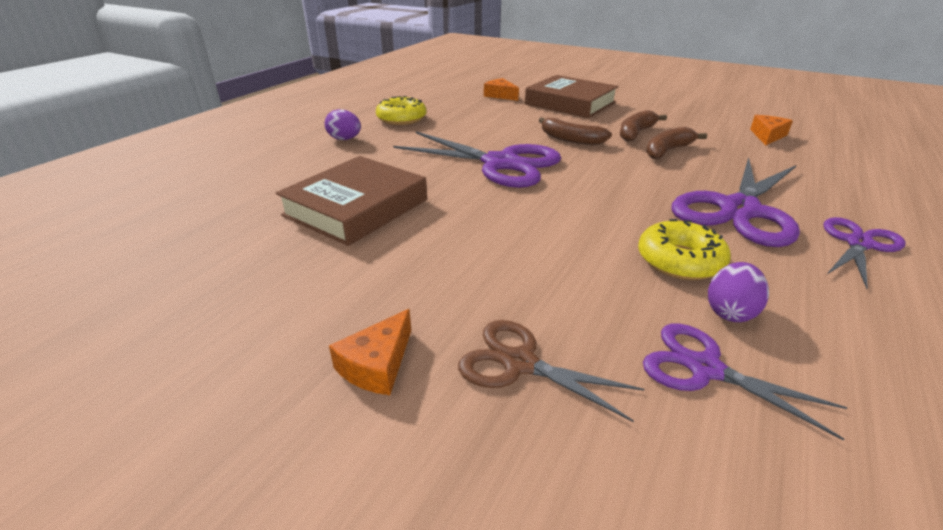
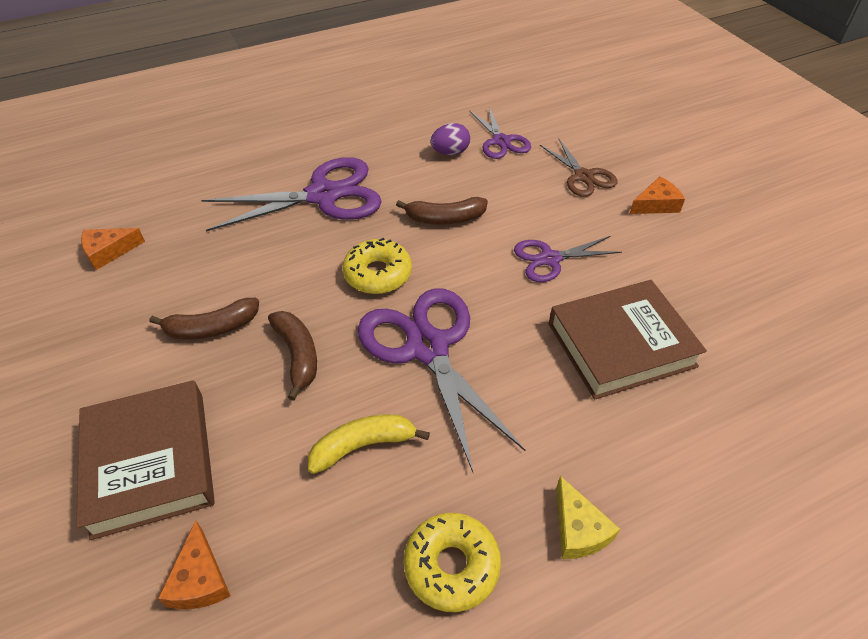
camera: 145 degrees left, 15 degrees up
(345, 139) = (578, 529): purple egg -> yellow cheese
(484, 129) = (363, 446): none -> yellow banana
(667, 151) = (241, 281): brown banana -> brown banana (445, 218)
(680, 261) = (429, 184): yellow donut -> yellow donut (378, 274)
(859, 244) = (308, 147): purple scissors -> purple scissors (550, 259)

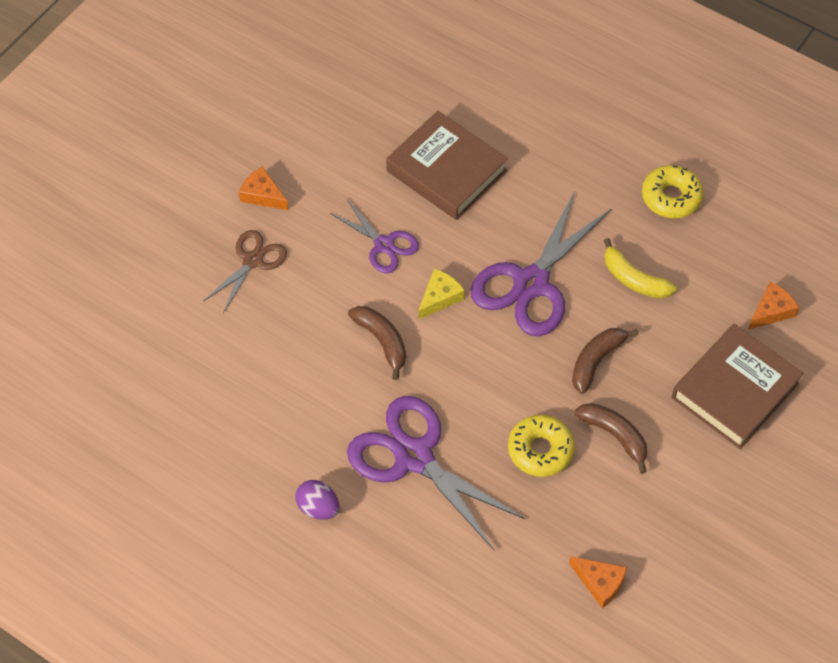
camera: 120 degrees left, 10 degrees up
(378, 274) = (482, 355): yellow donut -> yellow donut (540, 450)
(450, 152) = (280, 385): purple egg -> purple egg (318, 507)
(501, 141) = (234, 350): purple scissors -> none
(578, 529) = (605, 148): yellow cheese -> yellow cheese (439, 297)

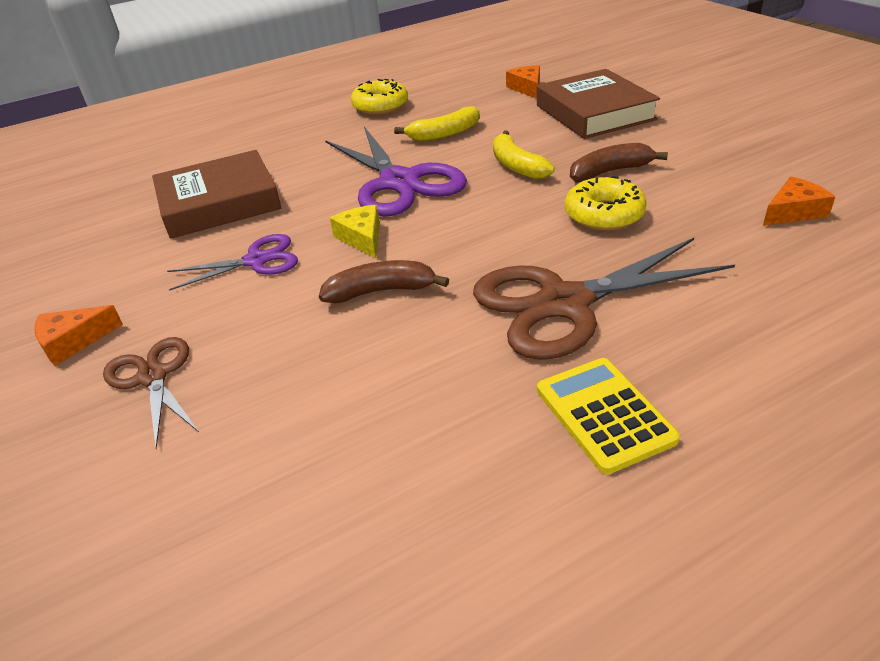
camera: 60 degrees left, 20 degrees down
(318, 507) = (604, 414): purple egg -> yellow calculator
(414, 457) = (564, 303): purple scissors -> brown scissors
(596, 361) = (517, 166): brown banana -> yellow banana

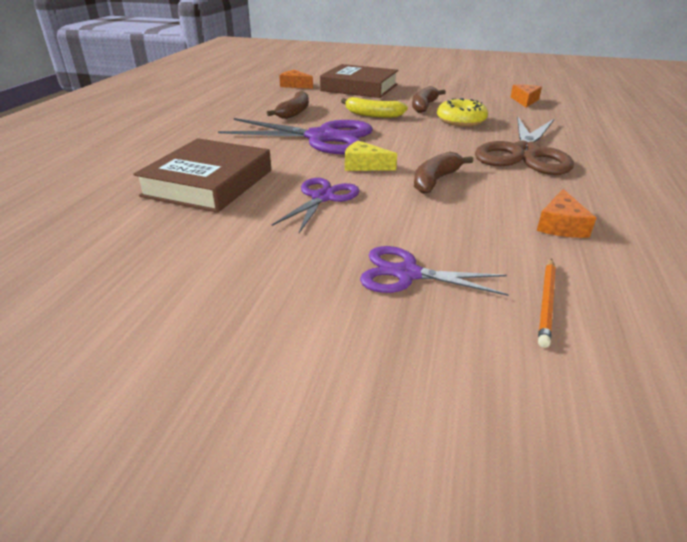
camera: 50 degrees left, 5 degrees down
(73, 341) = (292, 292): orange cheese -> orange cheese (561, 225)
(153, 377) = (407, 274): brown scissors -> purple scissors
(171, 479) = (546, 302): none -> orange pencil
(380, 106) = (212, 110): yellow donut -> none
(444, 134) = (294, 112): yellow banana -> brown banana
(604, 414) = (627, 179): yellow calculator -> none

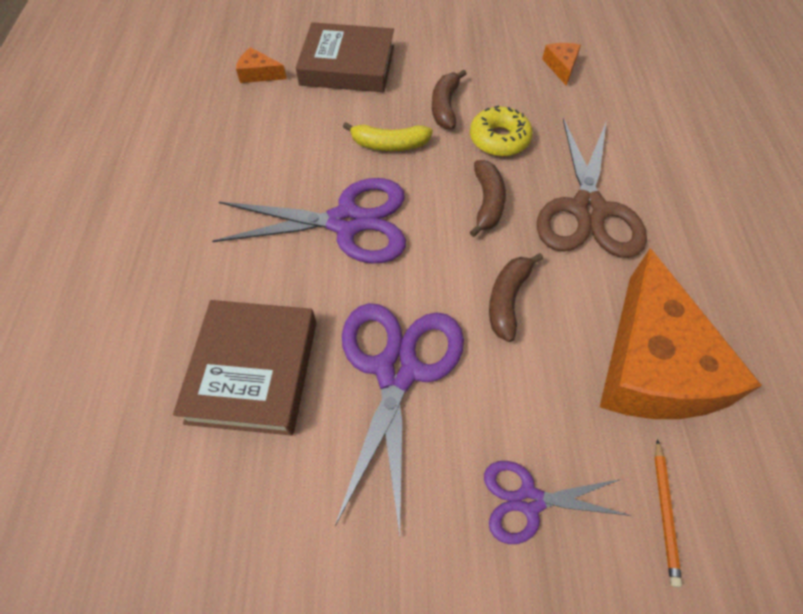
camera: 15 degrees left, 25 degrees up
(294, 112) = (287, 158): brown banana -> brown banana (487, 202)
(323, 197) = (397, 370): purple scissors -> purple scissors, size x1.79
(364, 165) = (419, 282): yellow cheese -> none
(561, 225) = (653, 364): orange cheese -> orange cheese, size x2.46

